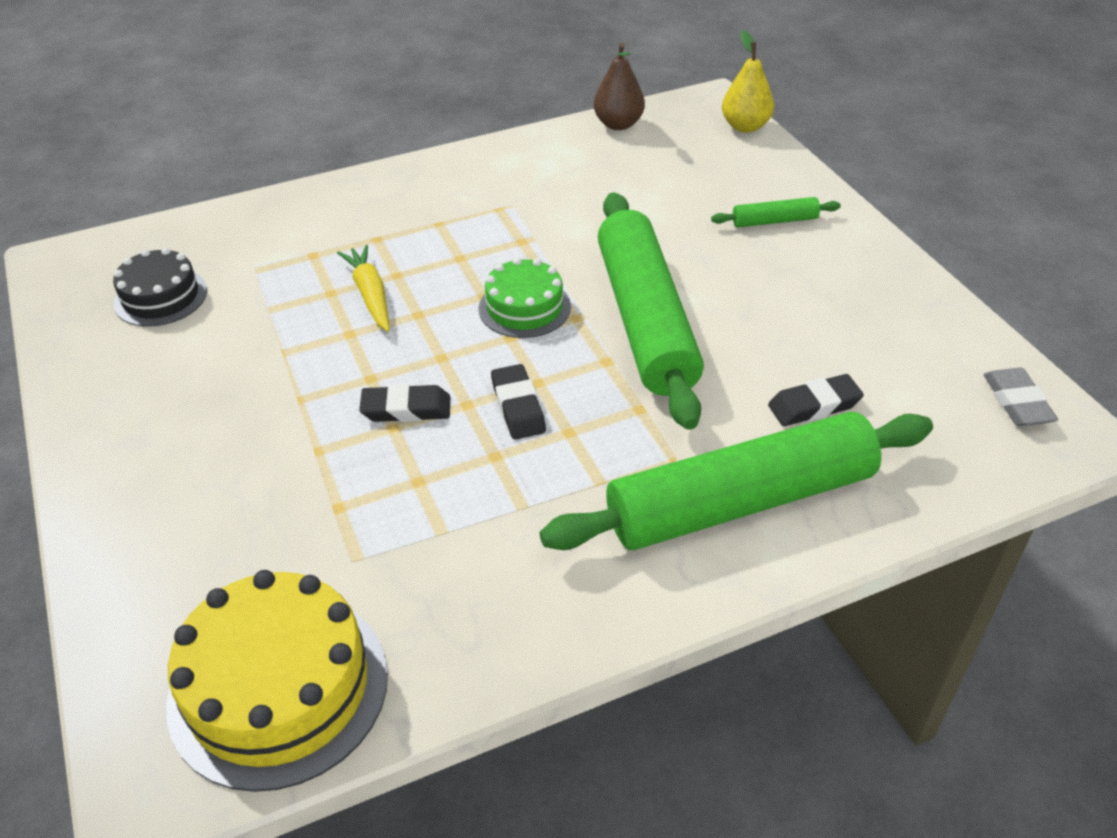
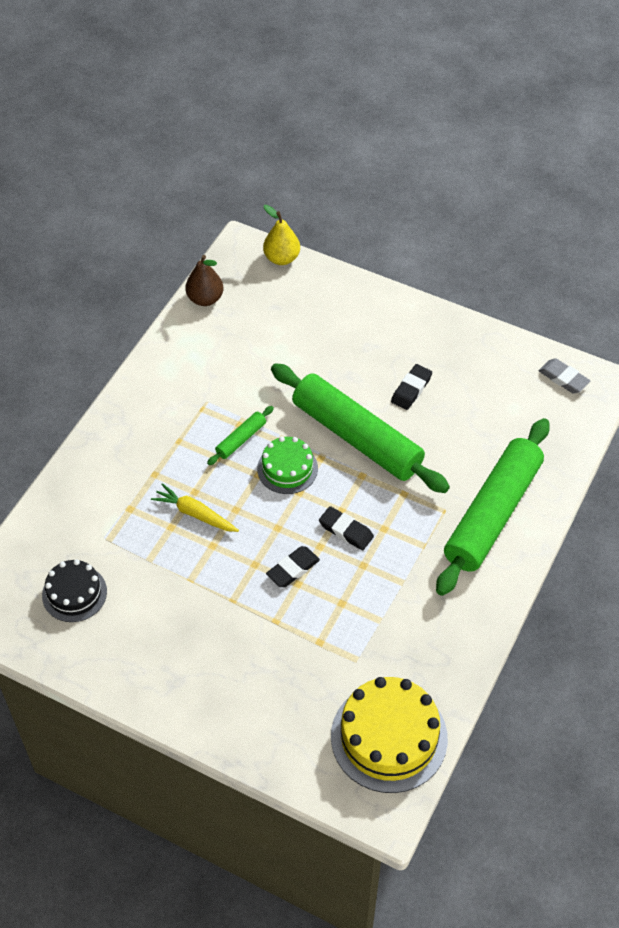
camera: 40 degrees left, 10 degrees up
(774, 221) = (361, 326): green rolling pin -> green rolling pin (241, 439)
(814, 405) = (480, 438): black eraser -> black eraser (411, 389)

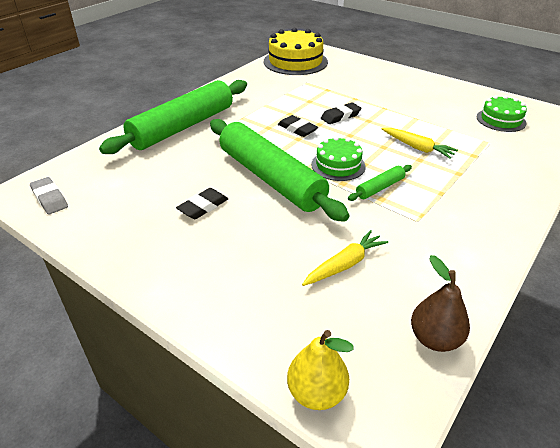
camera: 170 degrees left, 15 degrees down
(74, 593) = (501, 120): black cake -> green cake
(271, 347) = (345, 264): none -> yellow carrot

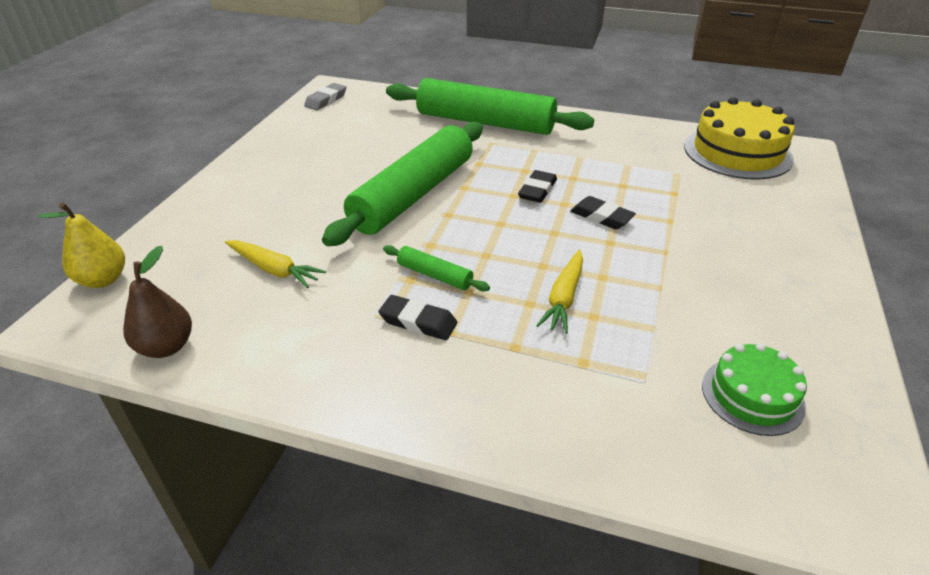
camera: 70 degrees right, 0 degrees up
(203, 207) = (343, 169): black eraser -> black eraser (418, 322)
(338, 165) = (469, 235): green cake -> none

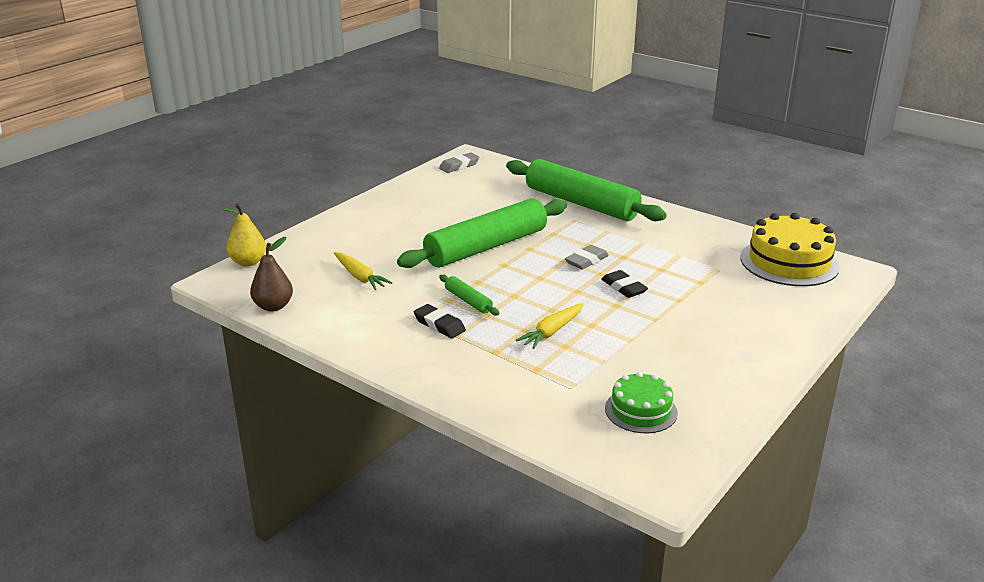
camera: 20 degrees right, 10 degrees down
(537, 190) = (586, 261): black eraser -> grey eraser

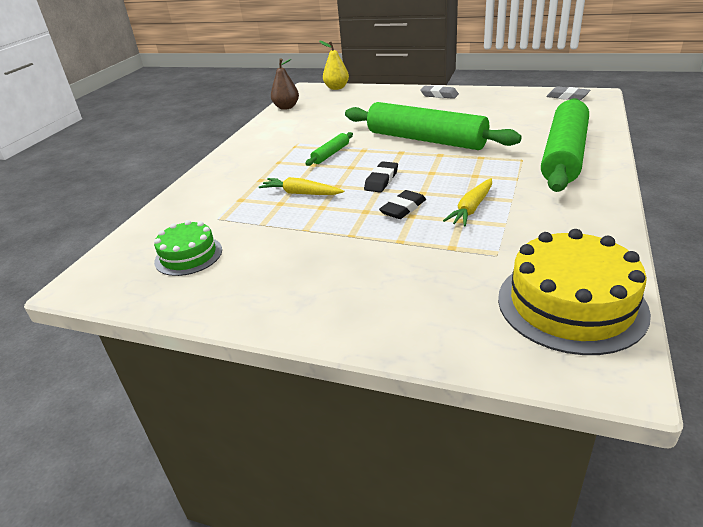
camera: 75 degrees right, 5 degrees up
(360, 277) = (341, 116): yellow carrot -> yellow carrot (471, 208)
(439, 325) = (289, 153): black eraser -> black eraser (381, 180)
(586, 261) = (441, 181): grey eraser -> grey eraser (439, 95)

